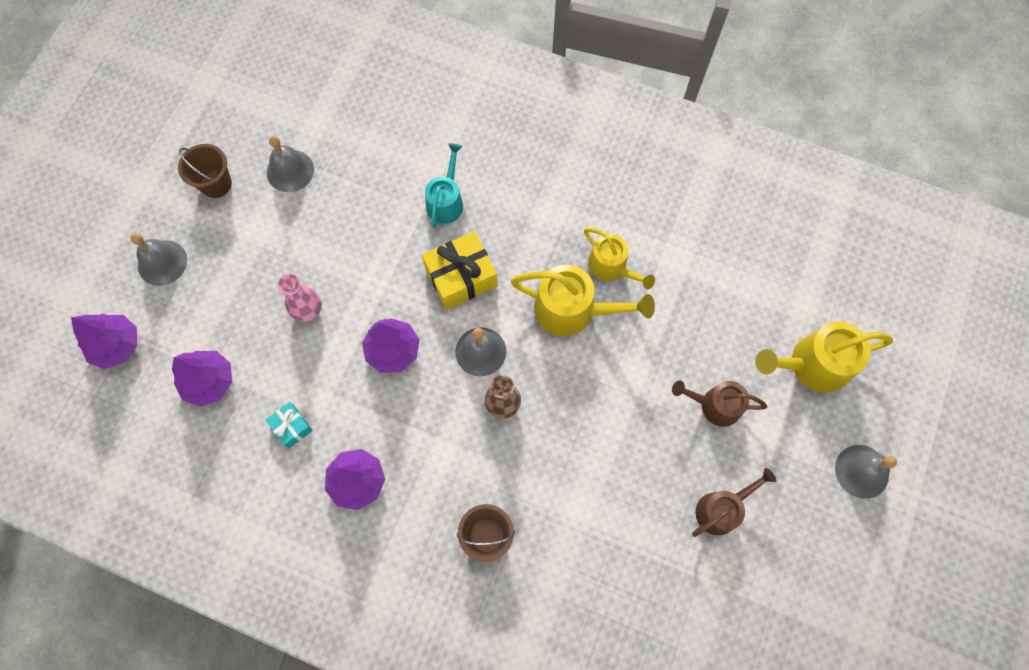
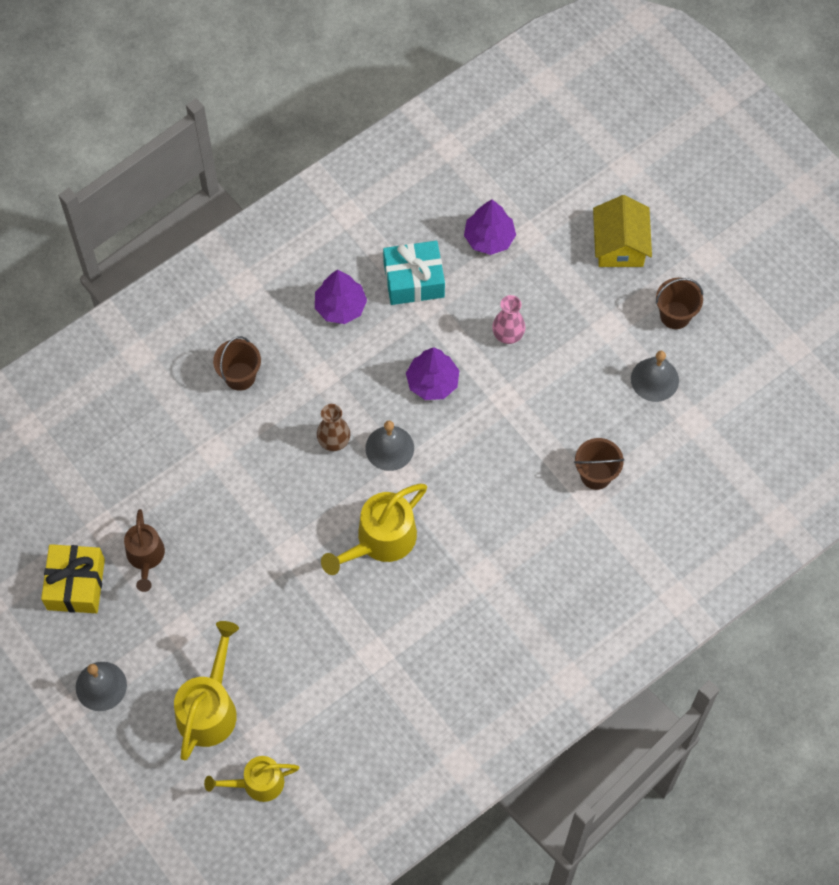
camera: 120 degrees right, 5 degrees down
(117, 345) = (562, 185): purple tree -> none
(162, 262) = (620, 245): grey bell -> yellow house
(291, 427) = (414, 280): turquoise gift -> turquoise gift, size x1.86
(407, 173) = (596, 475): none -> brown bucket
(446, 201) = (547, 492): turquoise watering can -> none
(461, 277) = (466, 467): yellow gift -> yellow gift (76, 584)
(611, 267) = (400, 595): yellow watering can -> yellow watering can (257, 783)
(715, 405) = (227, 605): brown watering can -> none

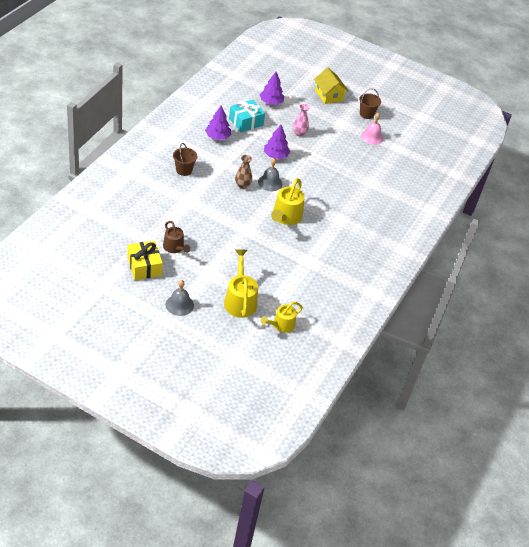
camera: 30 degrees left, 20 degrees down
(596, 475) = (367, 174): brown bucket -> none
(654, 379) = (372, 137): grey bell -> pink bell

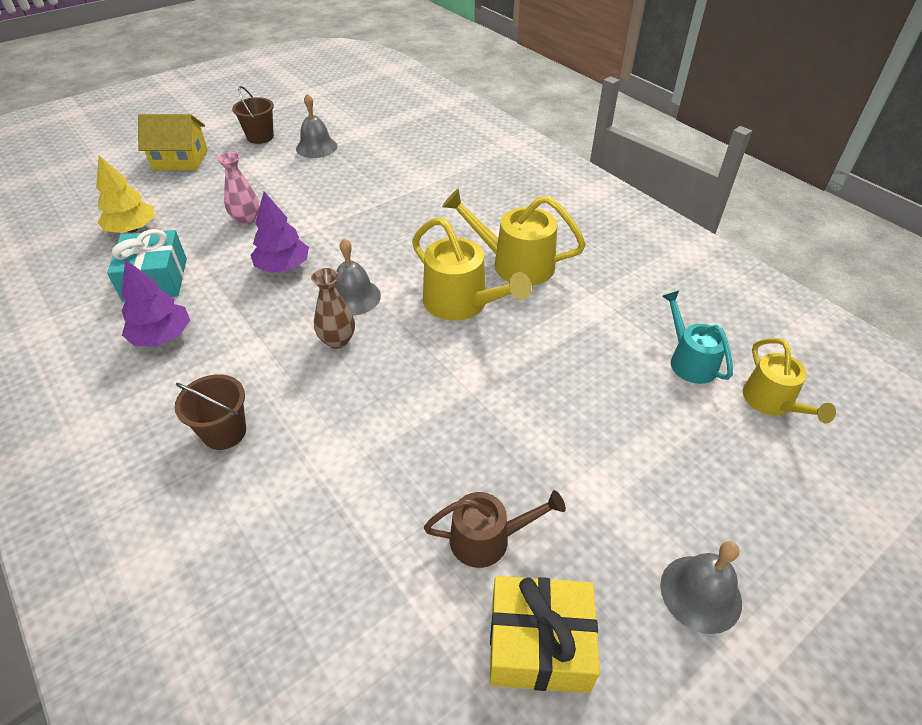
camera: 60 degrees left, 0 degrees up
(240, 300) = (694, 453): yellow watering can -> yellow watering can (515, 264)
(271, 102) = (132, 229): purple tree -> yellow tree
(292, 297) = (689, 361): none -> turquoise watering can
(372, 137) = (316, 147): pink bell -> grey bell

